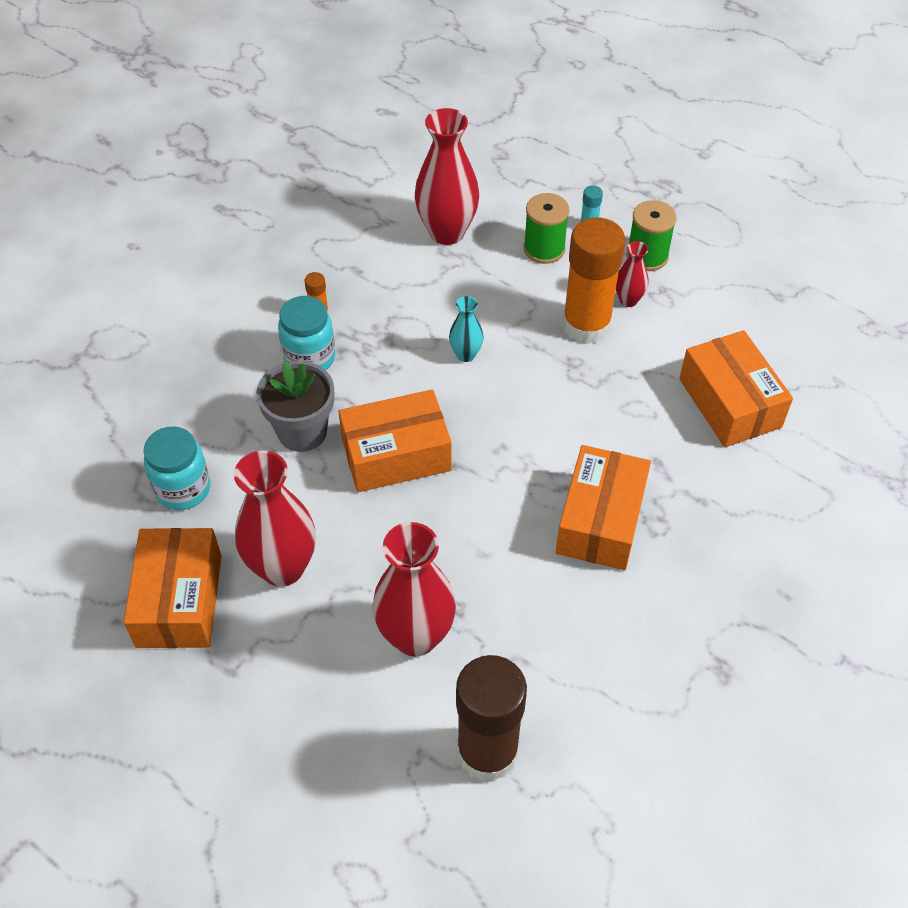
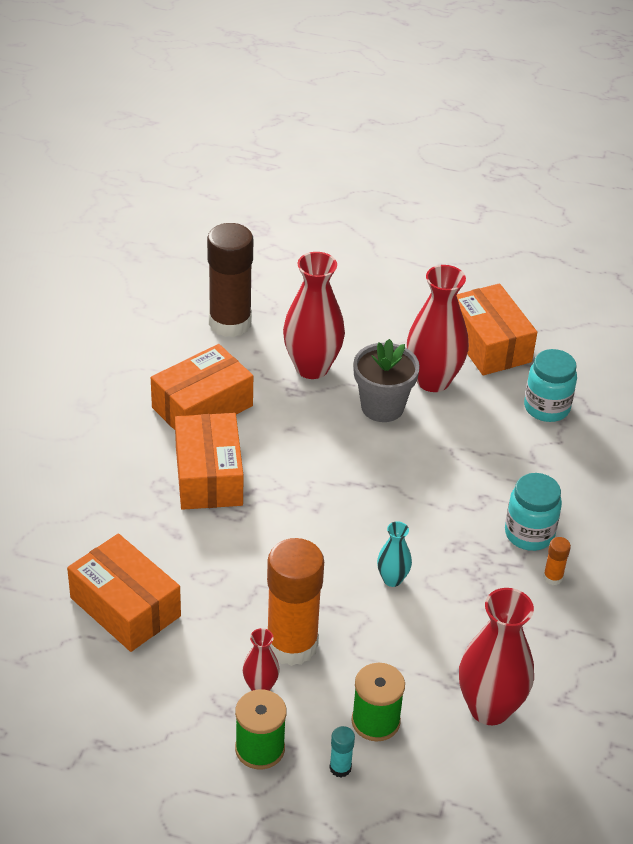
camera: 155 degrees right, 10 degrees down
(302, 431) = (489, 473): grey flower pot -> grey flower pot (382, 407)
(396, 455) = (400, 477): orange box -> orange box (202, 407)

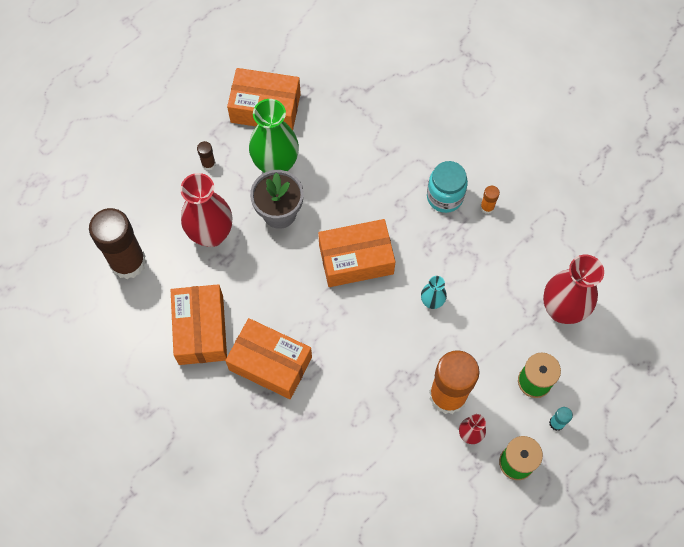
camera: 55 degrees left, 25 degrees up
(125, 607) = (354, 483): orange box -> orange box (356, 259)
(386, 331) = (208, 164): none -> brown glue stick
(433, 380) = (276, 165): red vase -> green vase
(546, 407) = (346, 113): turquoise jar -> none

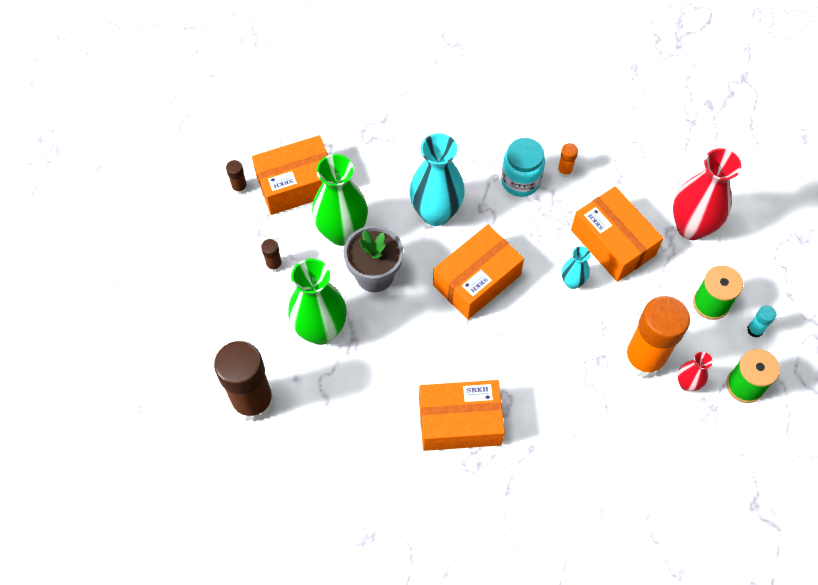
camera: 30 degrees left, 5 degrees down
(201, 330) = (370, 427): orange box -> orange box (613, 242)
(211, 234) = (320, 330): red vase -> green vase
(220, 88) = (239, 187): none -> brown glue stick
(359, 187) = (436, 213): none -> turquoise vase

